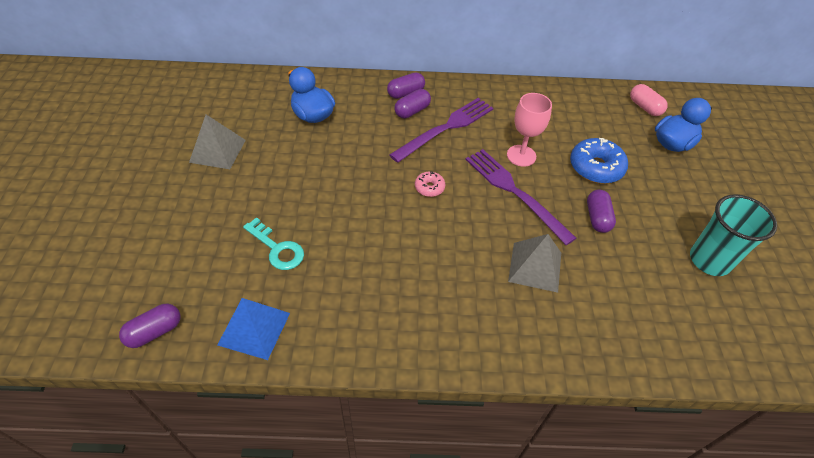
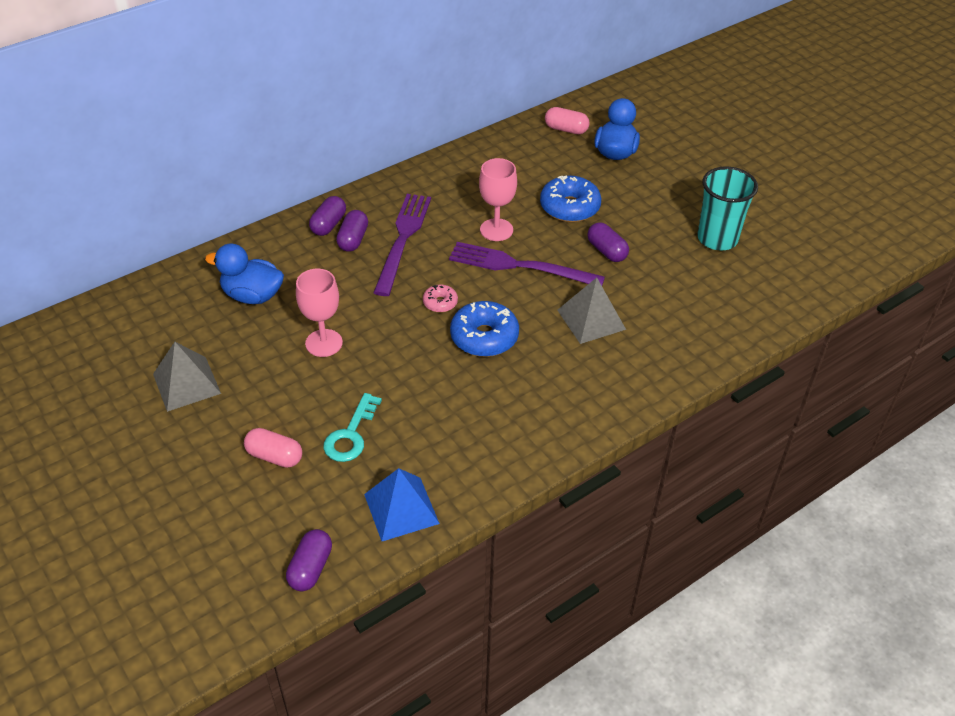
camera: 35 degrees left, 5 degrees down
(216, 233) = (274, 456): none -> pink capsule
(277, 248) = (351, 434): turquoise key -> turquoise key turned 105 degrees clockwise
(324, 172) = (324, 343): none -> pink goblet
(437, 232) = (484, 337): none -> blue donut

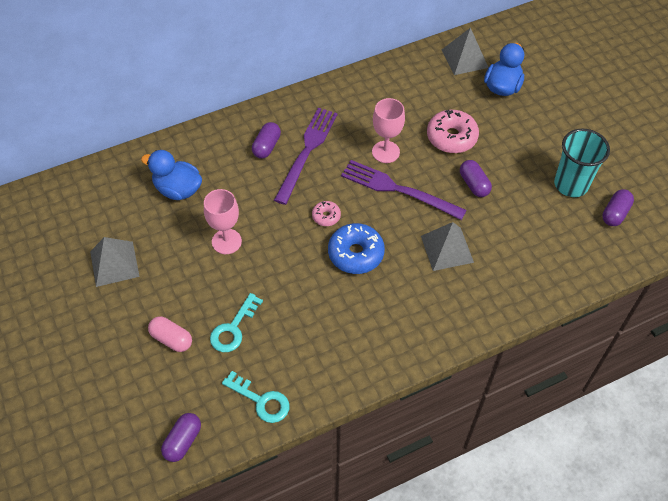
camera: 10 degrees right, 10 degrees up
(328, 224) = (249, 129): purple capsule -> purple capsule (615, 213)
(401, 508) = (261, 400): blue pyramid -> turquoise key
(566, 129) = (464, 58): pink capsule -> grey pyramid
(569, 207) = (451, 137): blue donut -> pink donut

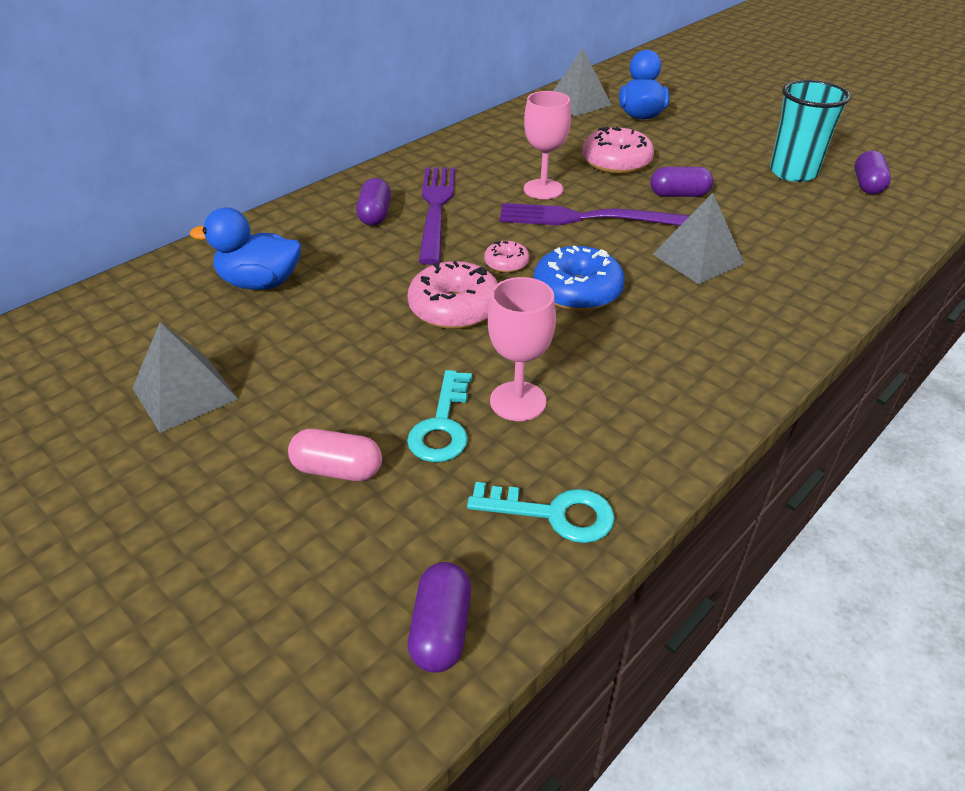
camera: 20 degrees left, 15 degrees down
(226, 241) = (370, 322): pink goblet -> pink goblet (518, 401)
(278, 245) = (454, 308): none -> pink donut
(474, 184) = (679, 195): purple capsule -> purple capsule turned 45 degrees counterclockwise

